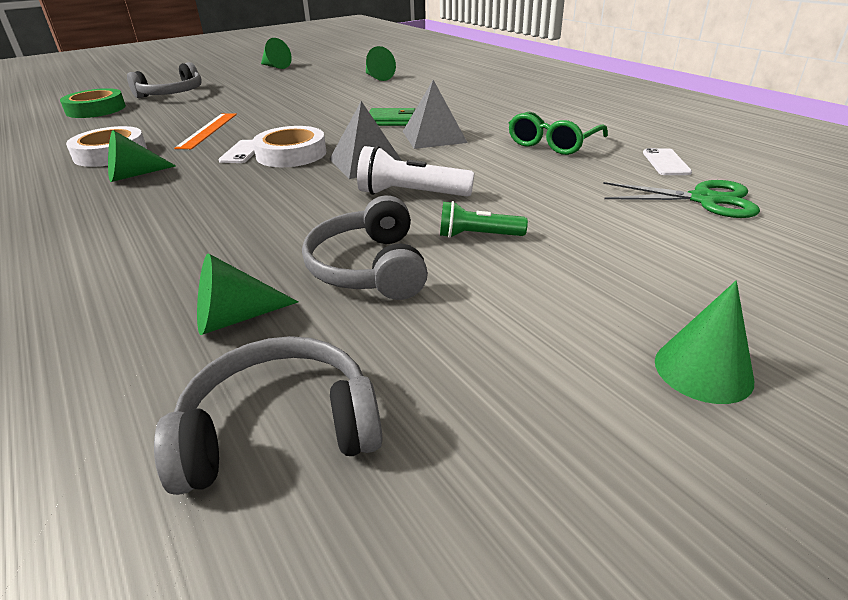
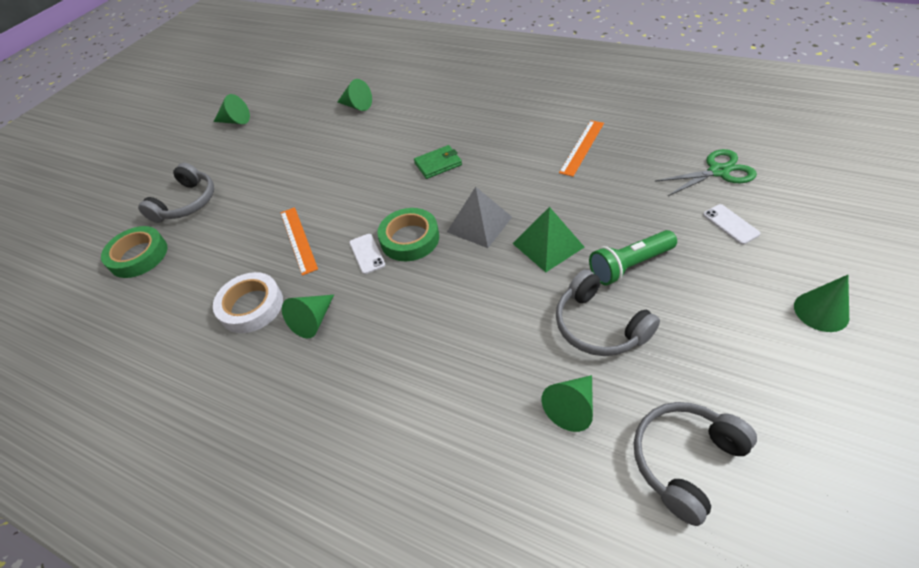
camera: 25 degrees left, 15 degrees up
(291, 154) = (410, 239): white tape -> green tape
(411, 194) = (548, 245): white flashlight -> green pyramid
(434, 136) = (493, 172): grey pyramid -> none
(477, 236) = (629, 266): green flashlight -> green flashlight, size x1.52
(553, 143) = (582, 147): green glasses -> orange ruler
(666, 162) = (668, 141): white phone -> white phone (730, 224)

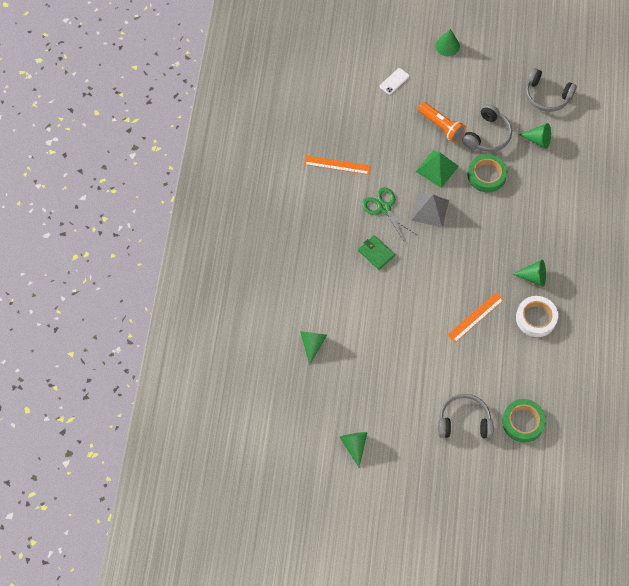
camera: 115 degrees left, 15 degrees up
(367, 254) = (474, 268): white phone -> none
(410, 239) = (454, 247): green tape -> green tape (486, 175)
(629, 266) = (441, 126): green flashlight -> orange flashlight
(718, 171) = (347, 87): green scissors -> green scissors (384, 208)

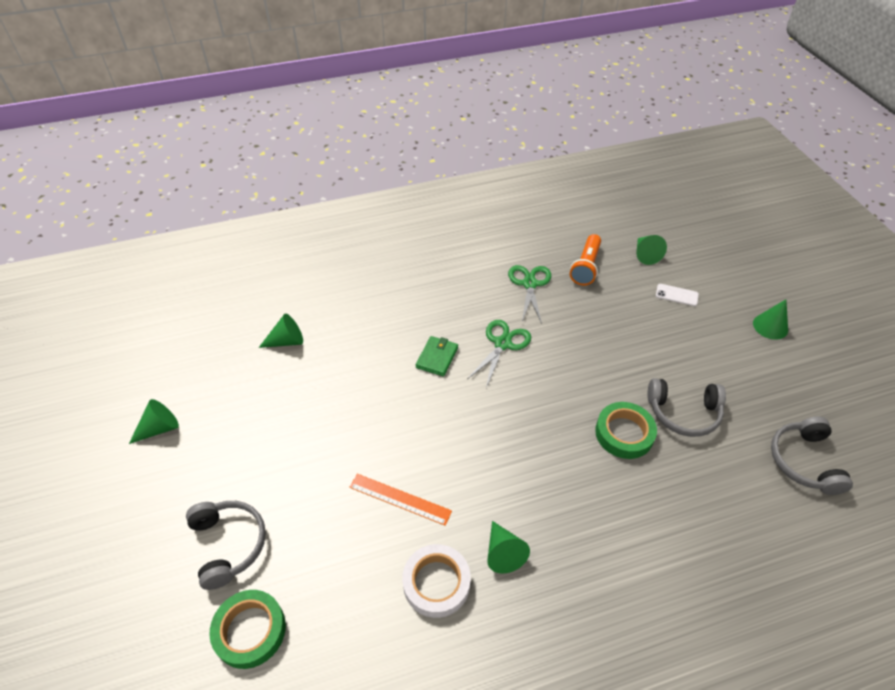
camera: 65 degrees right, 15 degrees down
(337, 165) = (530, 284): orange ruler -> green scissors
(430, 210) = (530, 390): grey pyramid -> none
(437, 168) = (593, 376): green pyramid -> none
(441, 126) = (656, 359): orange flashlight -> orange flashlight (586, 267)
(538, 140) = (726, 476): green cone -> green cone (645, 254)

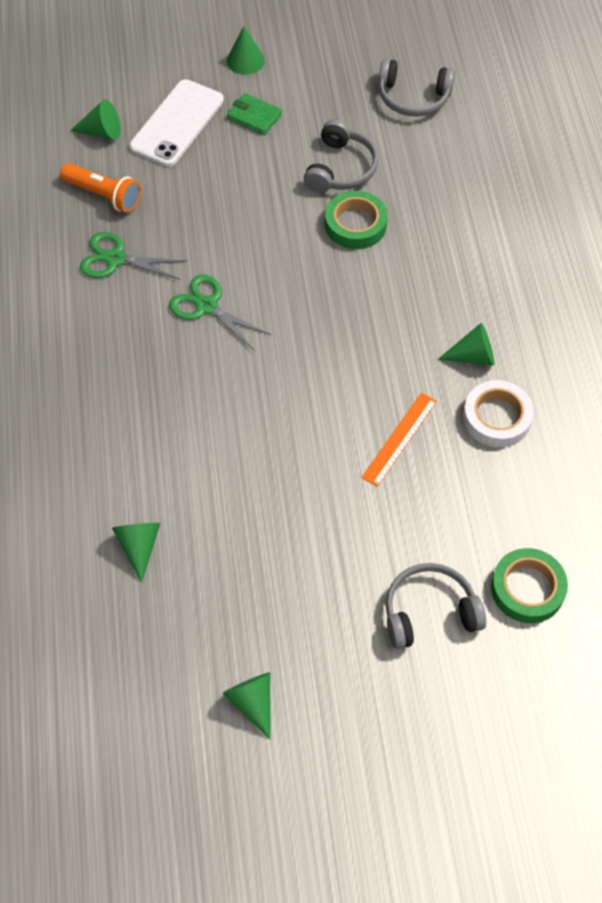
camera: 80 degrees left, 10 degrees up
(437, 357) = (211, 377): green wallet -> green wallet (254, 116)
(676, 295) = (177, 123): white phone -> white phone, size x2.19

